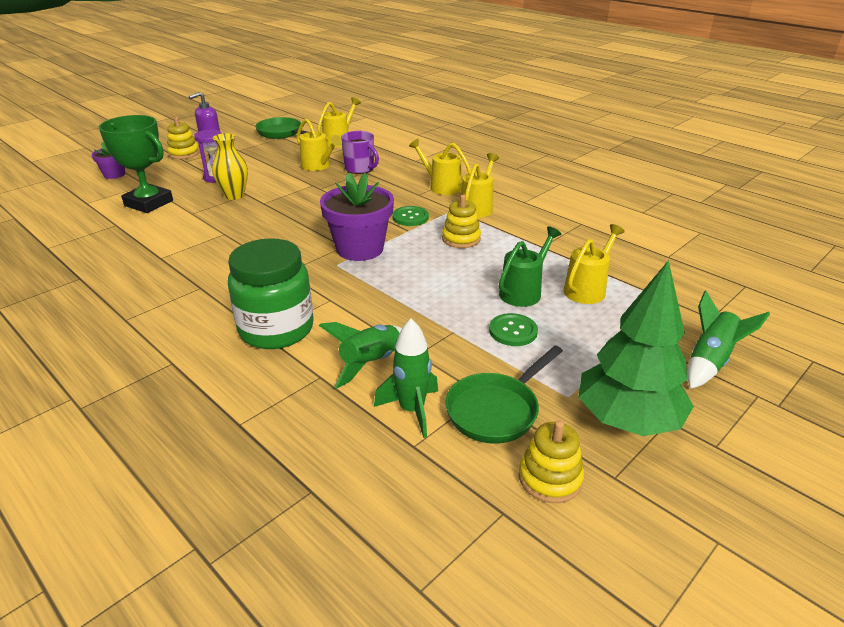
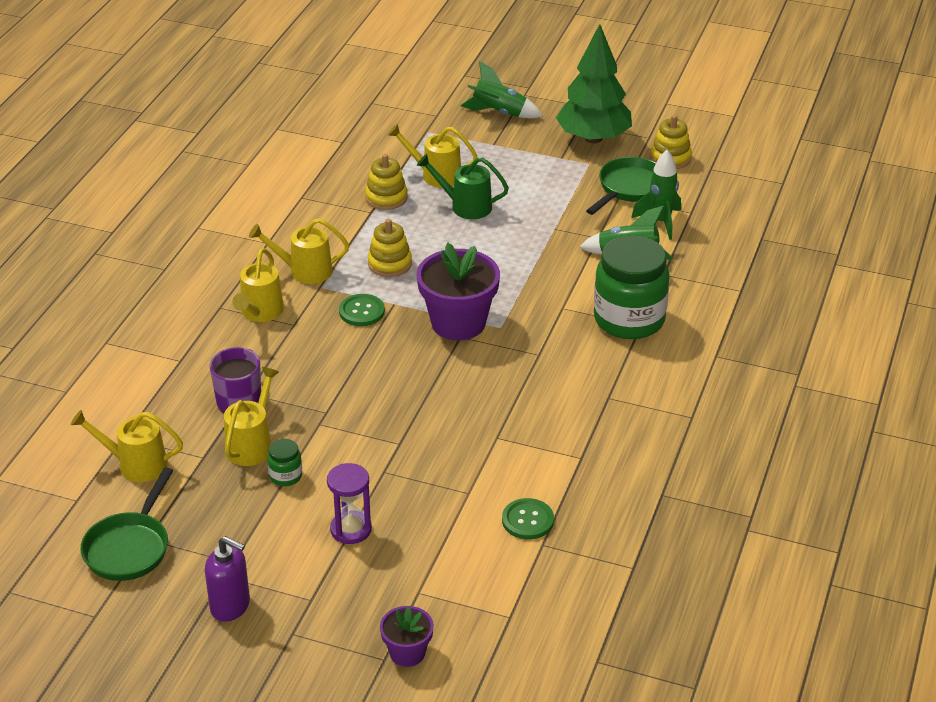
camera: 115 degrees left, 5 degrees up
(149, 203) = (470, 550): green trophy -> none
(184, 153) = (282, 621): yellow stacking toy -> yellow stacking toy (386, 198)
(234, 195) = (395, 480): yellow vase -> none
(281, 170) = (285, 476): none -> green jar
(496, 410) = (629, 188): green pan -> green pan turned 75 degrees counterclockwise
(513, 331) = (530, 200): green button -> green button (527, 520)

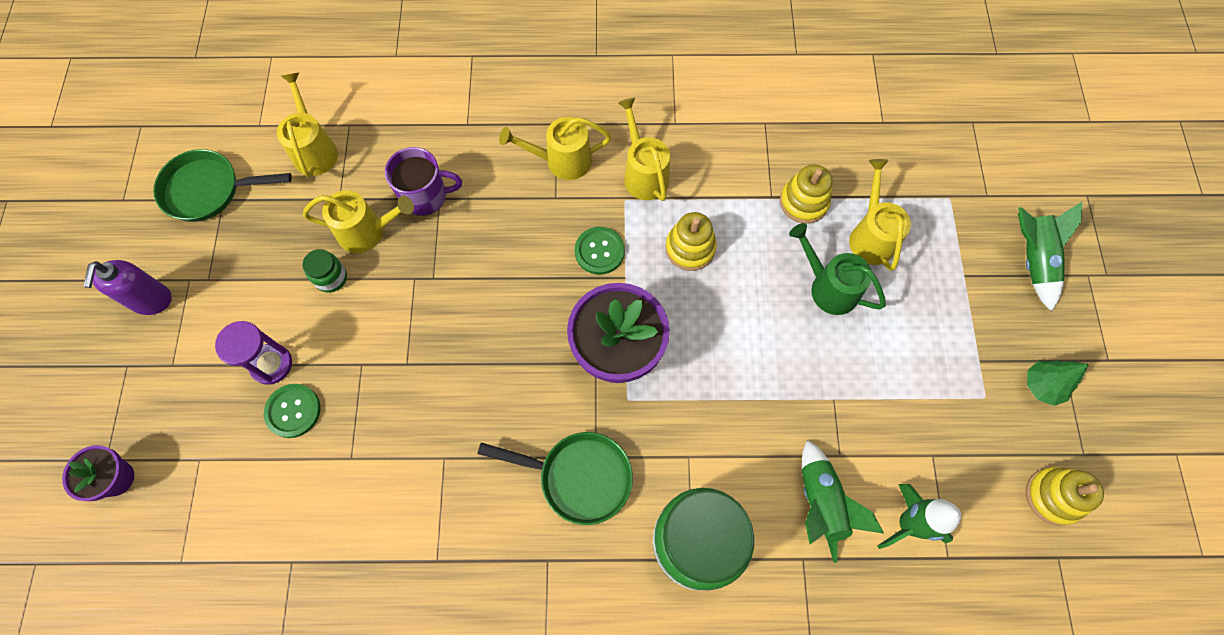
camera: 70 degrees right, 30 degrees up
(465, 206) = (828, 287): green watering can -> green watering can turned 45 degrees counterclockwise
(527, 520) = (323, 534): green button -> green button (293, 411)
(593, 138) = (1042, 386): green tree -> green tree, size x0.46
(629, 188) = (958, 462): green pan -> green pan (578, 477)

